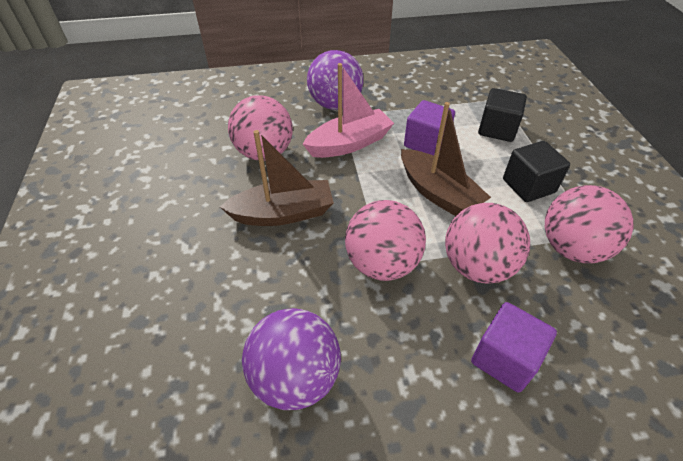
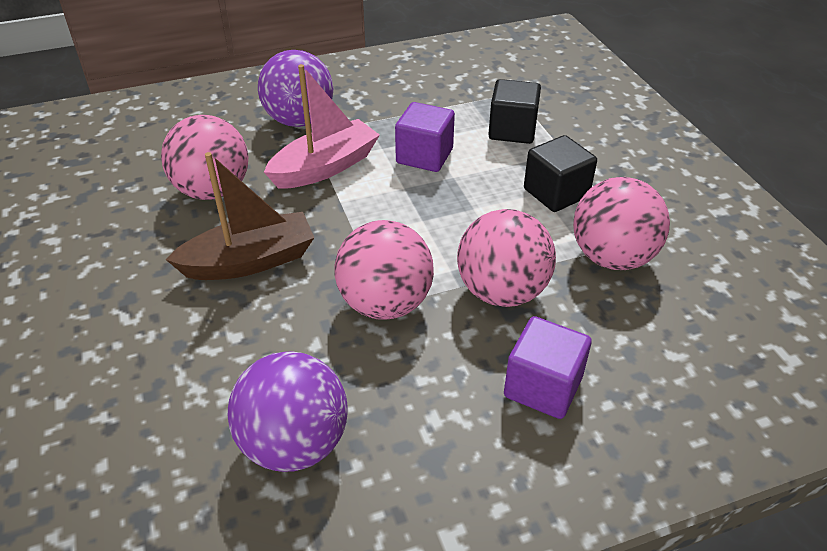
camera: 10 degrees left, 5 degrees down
(438, 193) = (446, 214): brown boat -> none

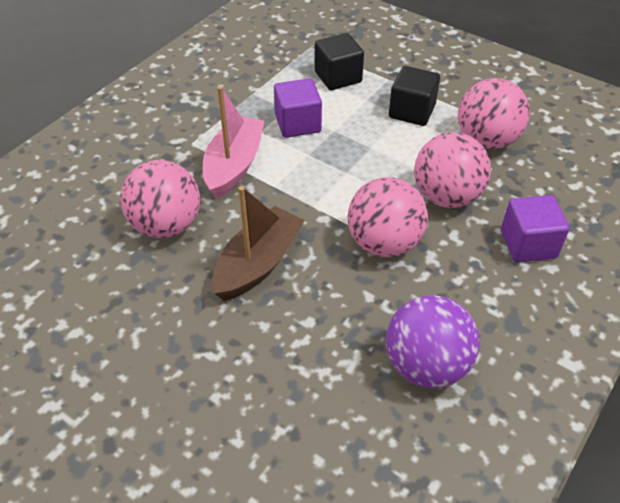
camera: 35 degrees left, 5 degrees up
(299, 120) = (171, 136): purple ball -> none

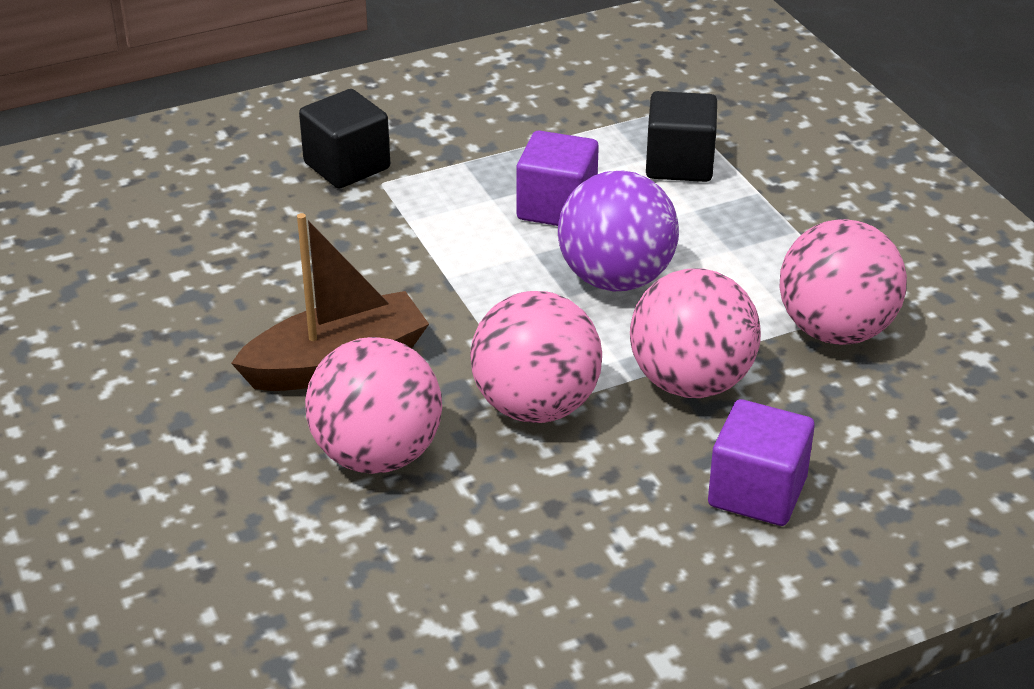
camera: 30 degrees right, 10 degrees down
(166, 225) = (259, 272): pink ball -> pink ball (377, 455)
(234, 165) = (415, 230): pink boat -> none
(411, 111) = (751, 249): black cube -> black cube (347, 166)
(426, 365) = (450, 575): purple ball -> purple ball (615, 279)

